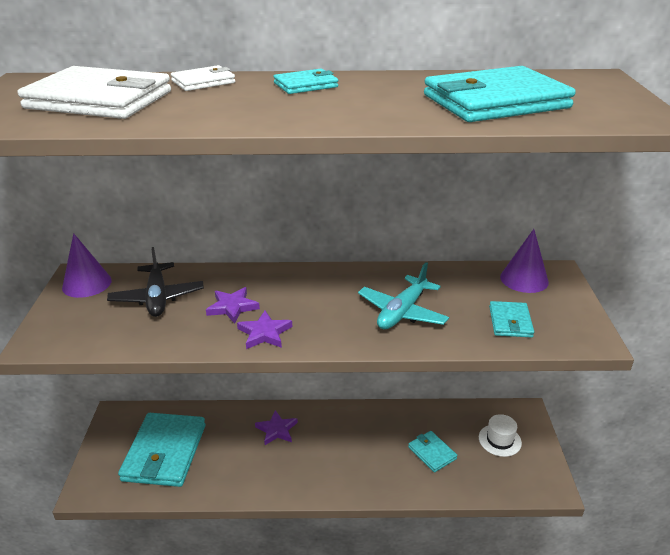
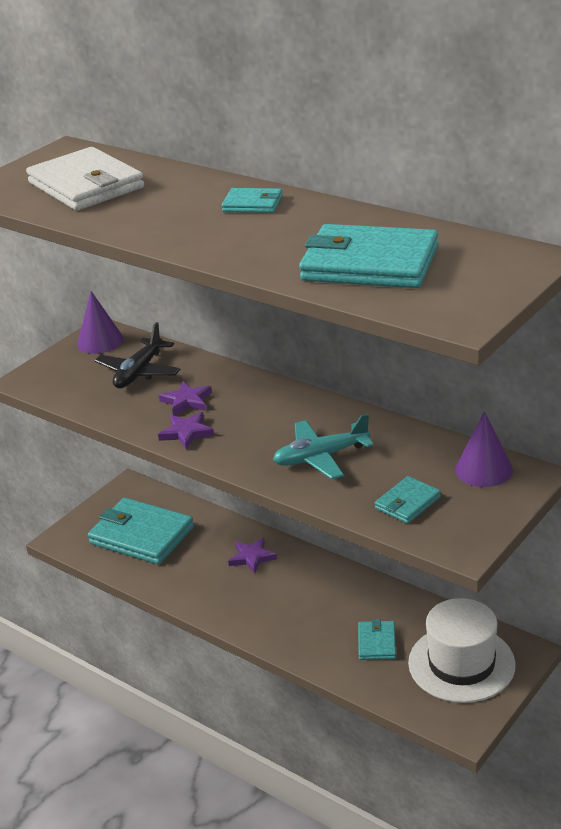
camera: 40 degrees right, 0 degrees up
(164, 452) = (141, 535): turquoise wallet -> turquoise wallet turned 75 degrees clockwise
(203, 82) = (183, 181): white wallet -> none
(499, 440) = (461, 663): white hat -> white hat, size x2.00

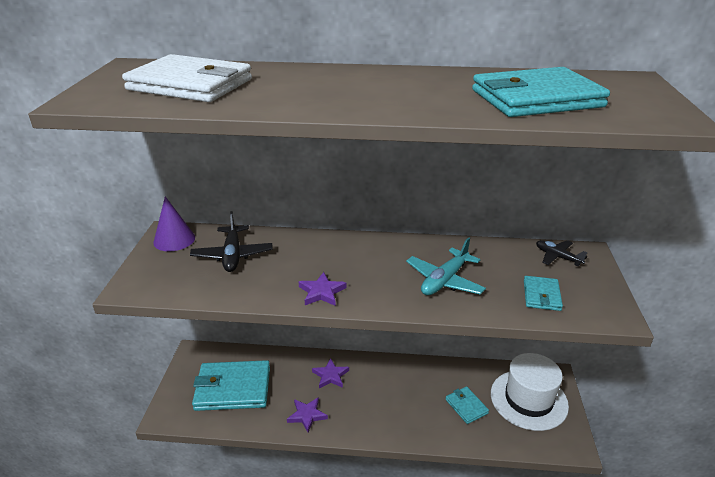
camera: 35 degrees left, 0 degrees up
(186, 401) = (296, 267): purple star -> purple star (307, 415)
(253, 204) = (368, 77): turquoise wallet -> none
(484, 469) = (557, 257): purple cone -> black plane

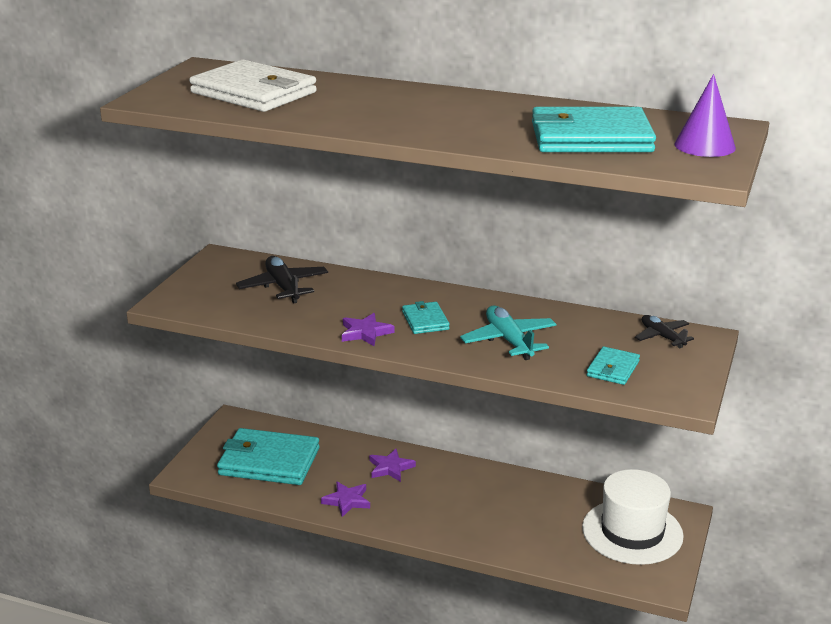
camera: 15 degrees right, 5 degrees down
(174, 239) = (225, 264): purple cone -> purple cone (704, 146)
(232, 255) = (283, 287): black plane -> black plane turned 150 degrees clockwise
(444, 280) = (509, 341): turquoise plane -> turquoise plane turned 105 degrees clockwise
(466, 406) = (547, 525): turquoise wallet -> turquoise wallet (425, 320)

